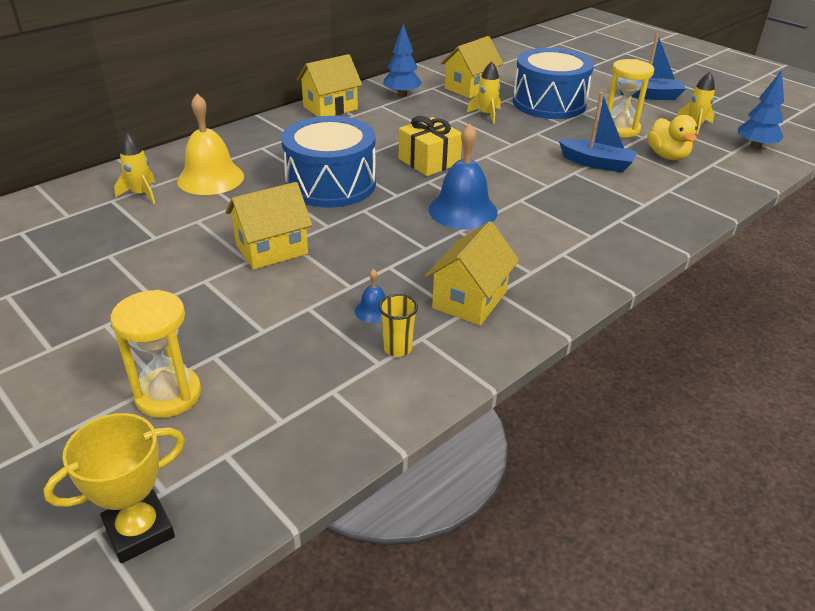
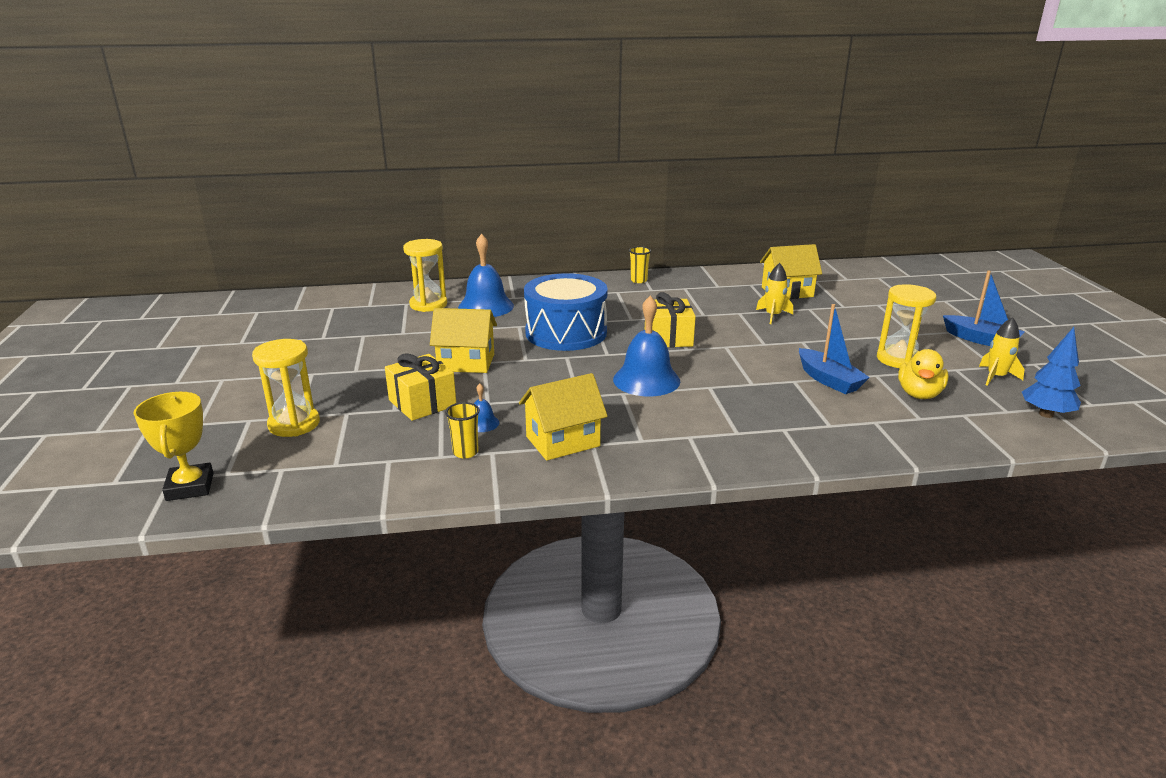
camera: 35 degrees right, 10 degrees down
(139, 531) = (190, 487): yellow trophy -> yellow trophy turned 75 degrees clockwise
(141, 194) = (428, 304): yellow rocket -> yellow hourglass
(210, 178) = (486, 306): yellow bell -> blue bell
(284, 312) = (422, 403): none -> yellow gift
(330, 108) = (639, 280): yellow house -> yellow cup
(402, 95) = (714, 284): blue tree -> none
(549, 103) = (851, 321): blue drum -> none

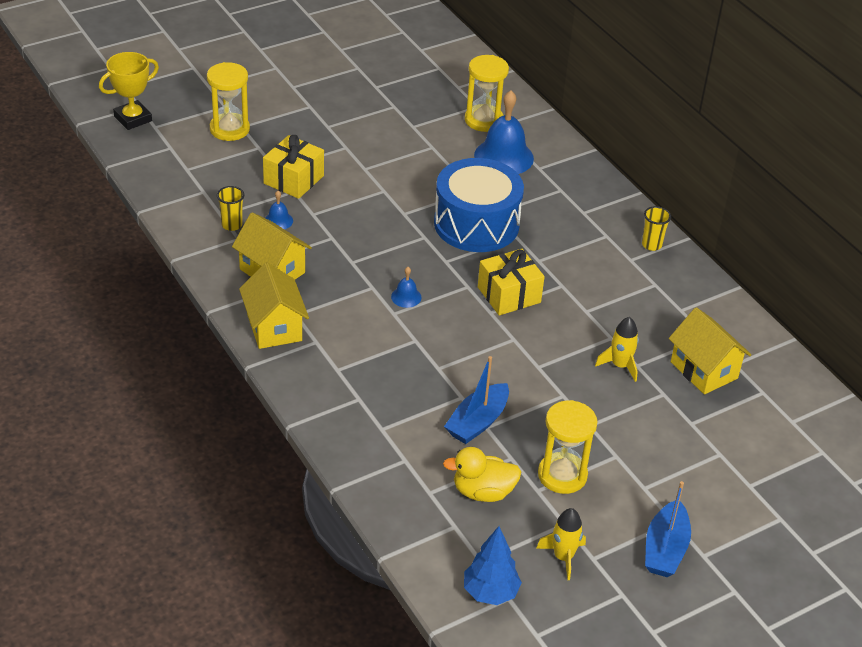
camera: 65 degrees right, 15 degrees up
(466, 363) = (376, 181): yellow house -> yellow house (274, 327)
(646, 380) = (406, 297): blue bell -> blue bell, size x0.46

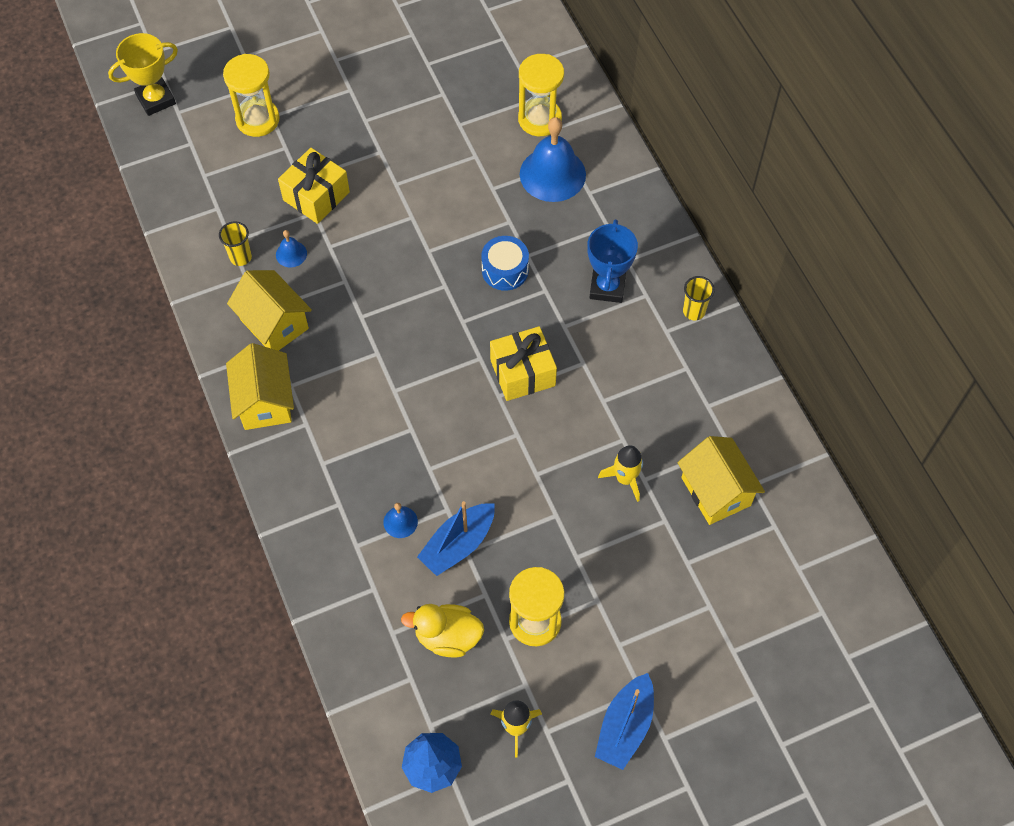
camera: 10 degrees right, 20 degrees up
(406, 297) = (411, 369): blue bell -> blue bell (400, 522)
(476, 224) = (505, 270): blue drum -> blue drum, size x0.50
(571, 231) = (607, 287): none -> blue trophy

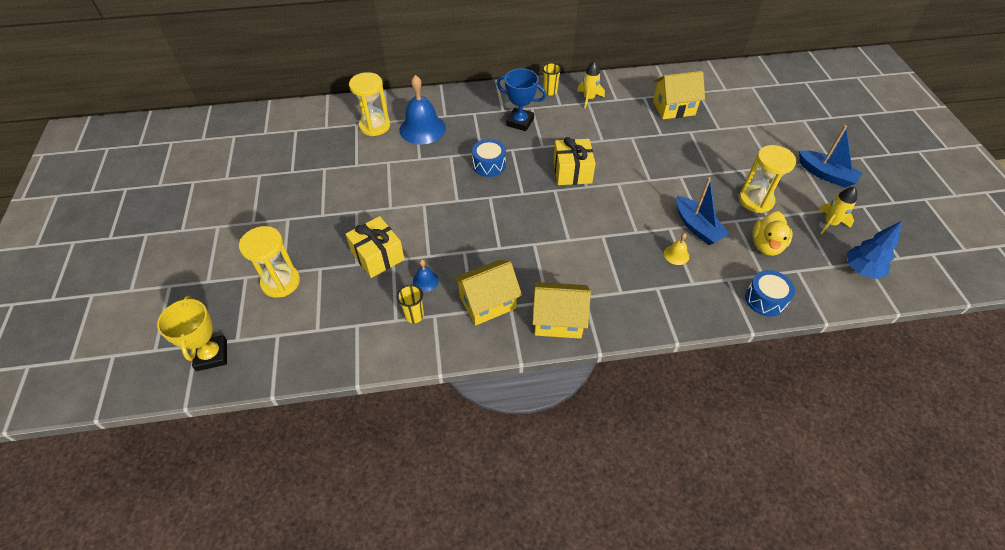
camera: 75 degrees left, 10 degrees down
(349, 635) = (765, 299): none -> blue drum
(400, 522) = (676, 255): blue bell -> yellow bell
(625, 478) = (659, 142): yellow rocket -> yellow rocket (589, 98)

